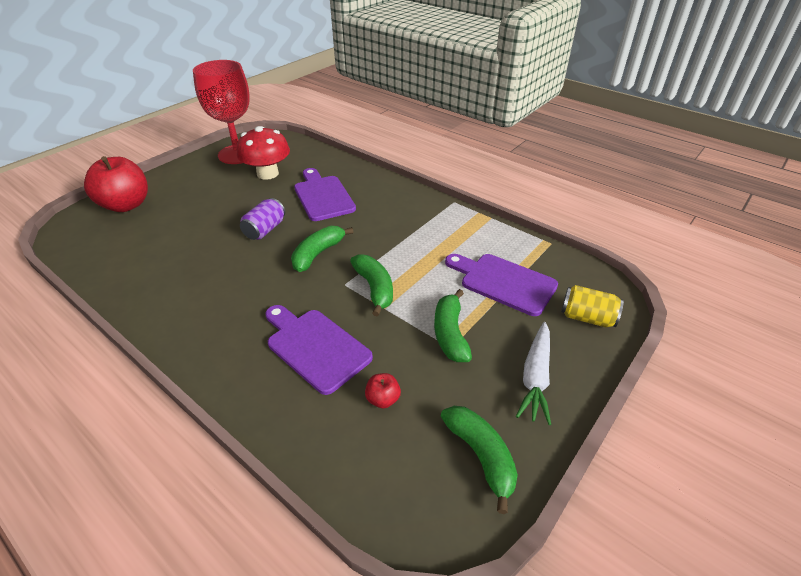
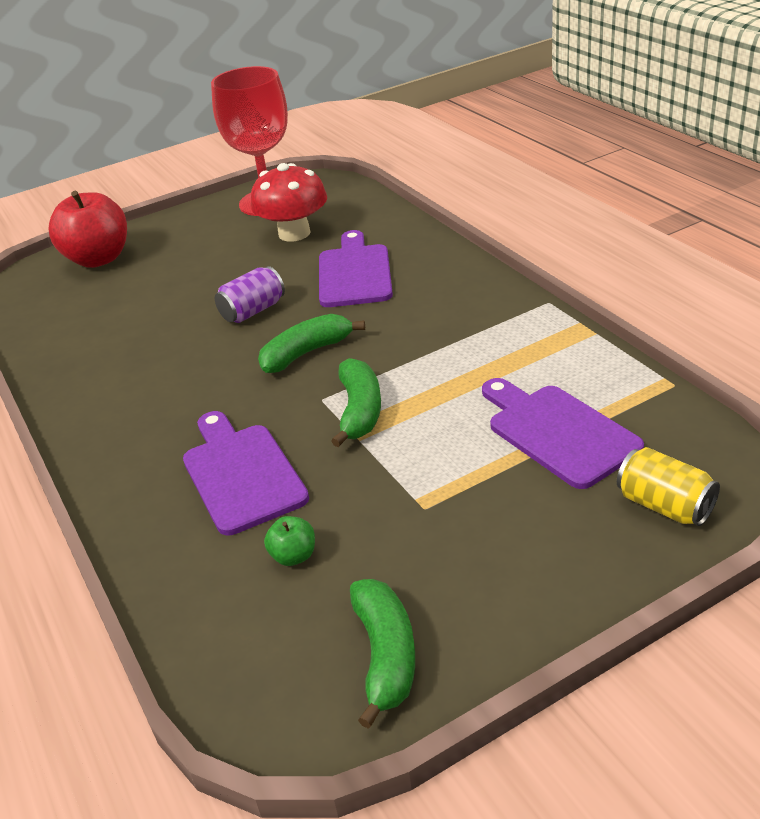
camera: 25 degrees right, 5 degrees down
(383, 399) = (294, 556): red apple -> green apple
(450, 333) = (433, 490): green banana -> none
(535, 377) = (526, 573): white carrot -> none

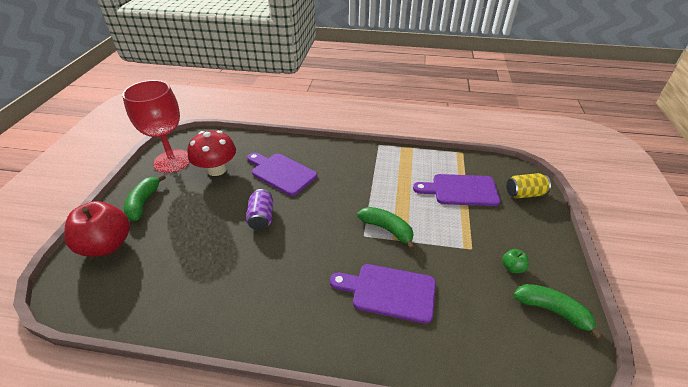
camera: 55 degrees left, 5 degrees up
(294, 556) = (466, 305): green apple -> green apple (512, 267)
(306, 353) = (322, 220): green banana -> green banana (144, 202)

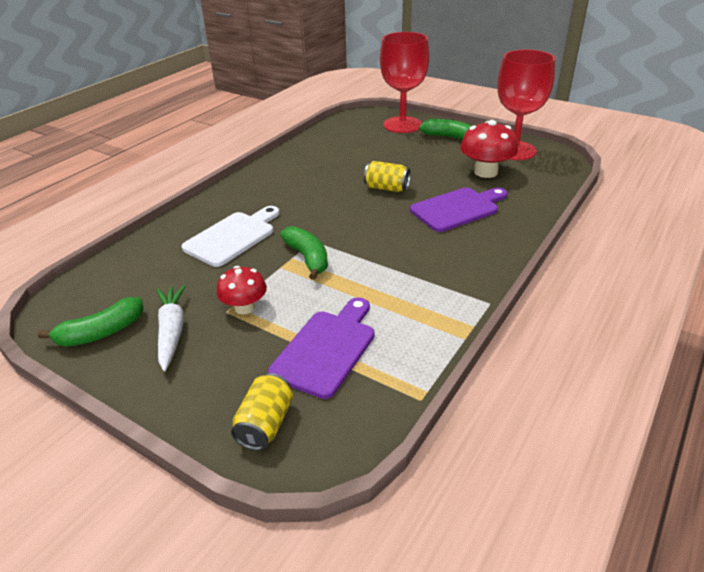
camera: 115 degrees right, 5 degrees down
(107, 245) = (402, 125): red apple -> red goblet
(261, 217) = (386, 188): purple can -> yellow can
(387, 229) = (308, 258): green banana -> green banana turned 90 degrees counterclockwise
(389, 292) = (232, 237): purple cutting board -> white cutting board
(461, 240) = (244, 307): none -> red mushroom
(512, 267) = (172, 331): green apple -> white carrot

